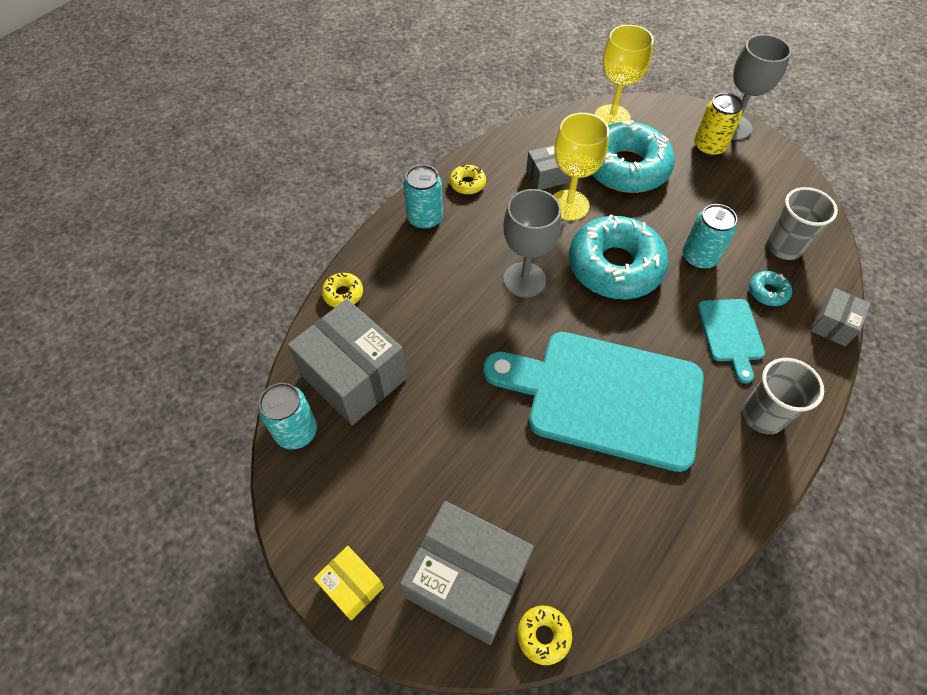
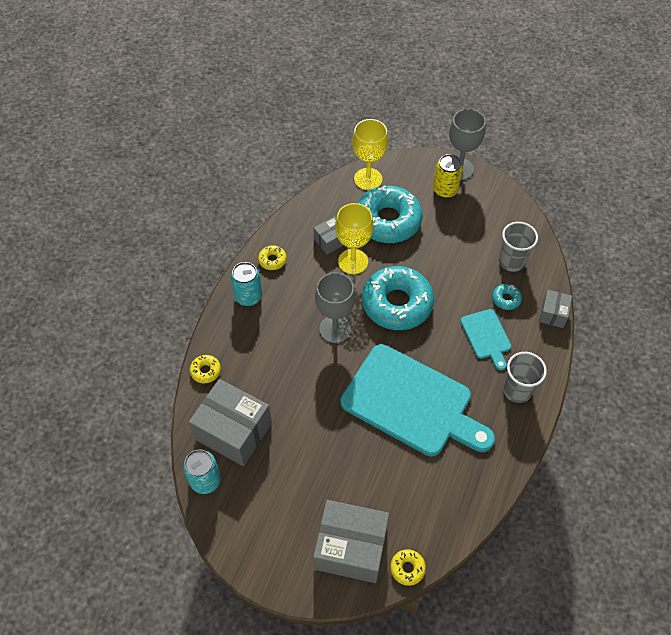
camera: 15 degrees left, 0 degrees up
(352, 586) = (277, 572): yellow box -> none
(605, 397) = (412, 403): turquoise cutting board -> turquoise cutting board turned 150 degrees counterclockwise
(699, 257) = (454, 283): turquoise can -> none

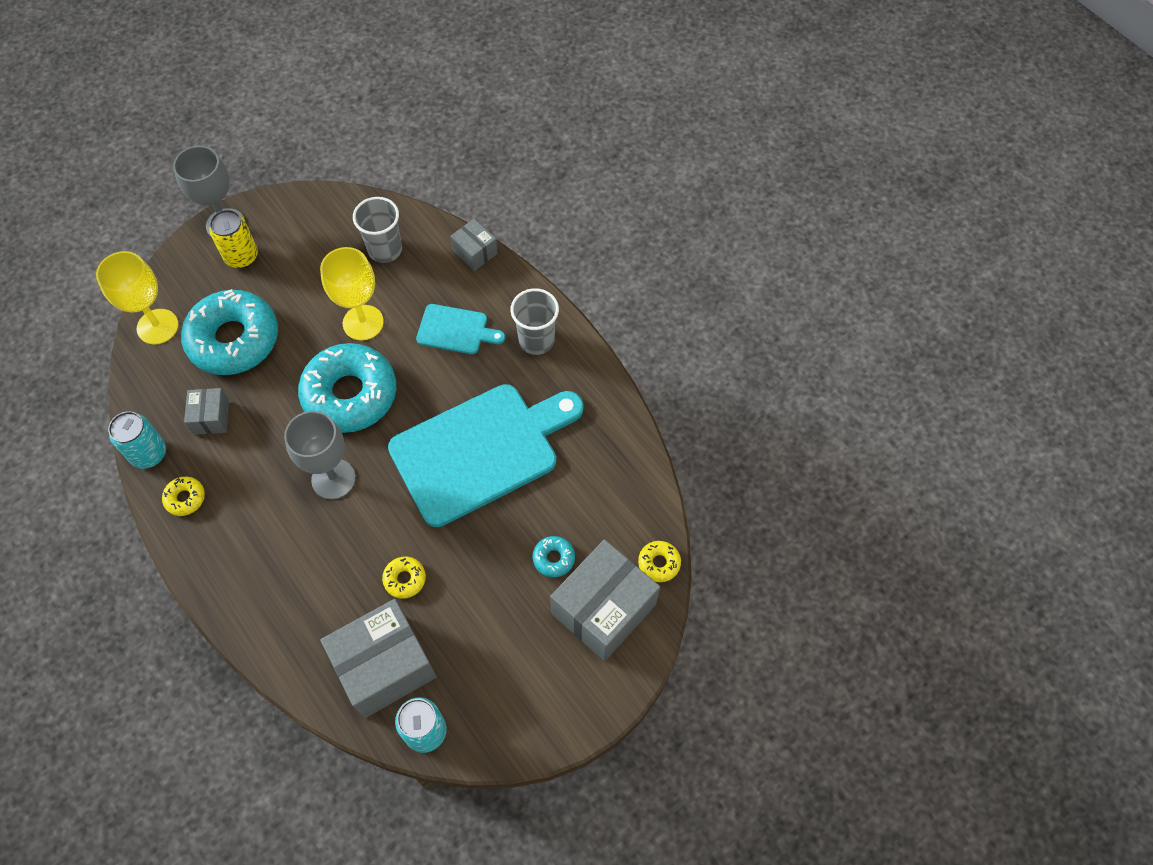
camera: 60 degrees left, 5 degrees up
(205, 371) = (281, 659): yellow donut -> yellow donut (405, 579)
(248, 296) = (215, 554): turquoise can -> turquoise can (149, 453)
(353, 261) = (259, 409): yellow goblet -> yellow goblet (363, 322)
(506, 299) = (426, 284): turquoise donut -> turquoise donut (553, 558)

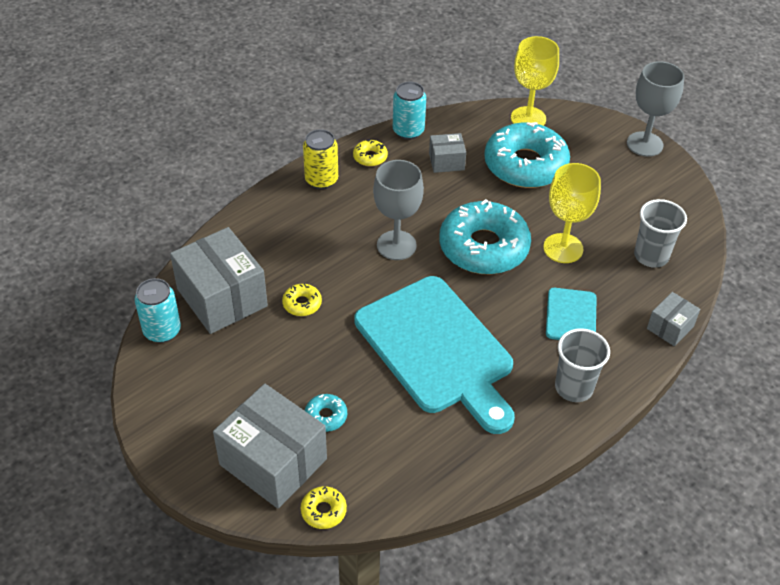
camera: 85 degrees right, 15 degrees down
(241, 256) = (613, 158): yellow can -> yellow can (321, 180)

